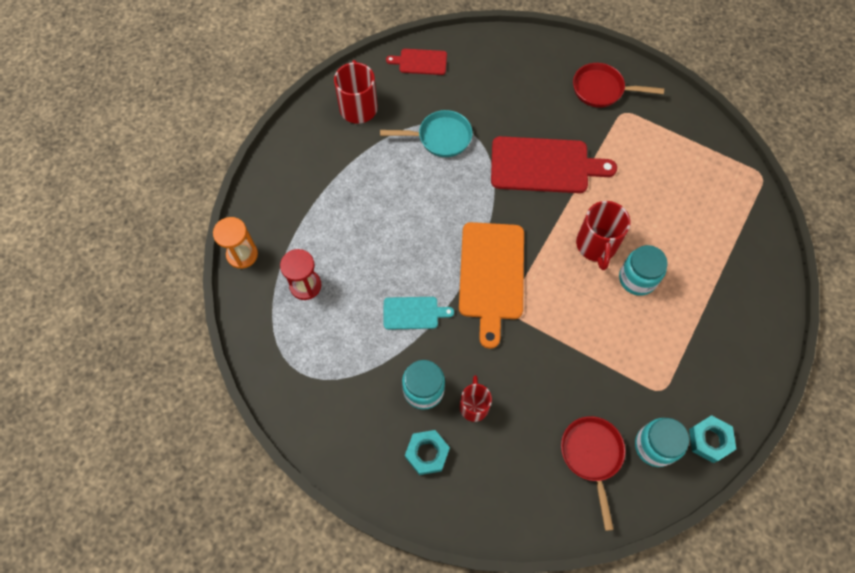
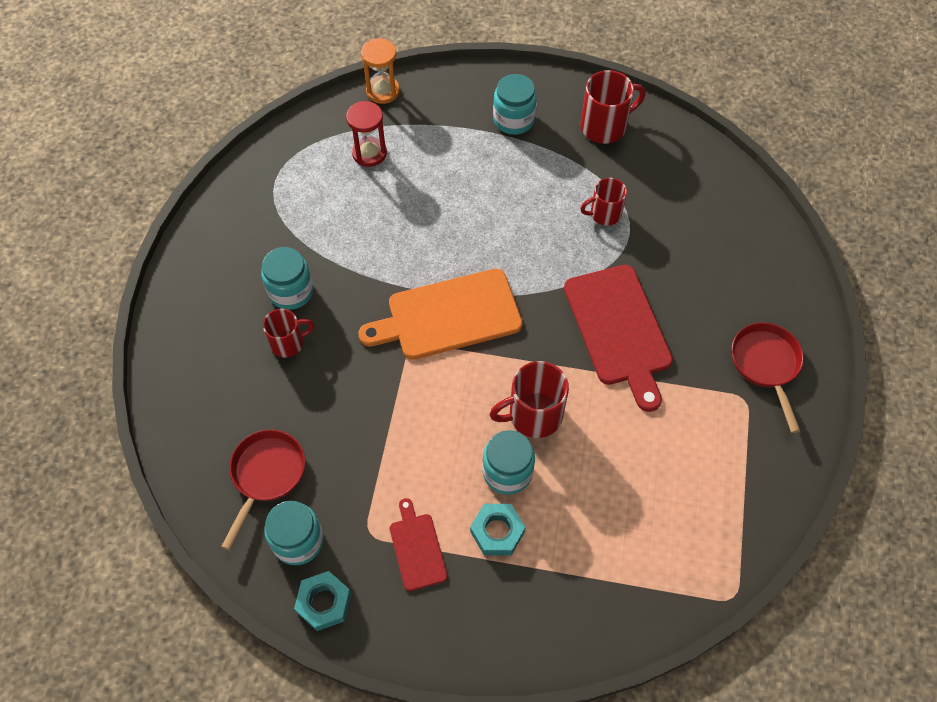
camera: 70 degrees right, 5 degrees down
(322, 166) = (513, 120): none -> turquoise jar
(413, 313) = (374, 256): turquoise cutting board -> none
(420, 62) = (698, 163): red cutting board -> red cutting board (417, 548)
(427, 453) = (223, 315): turquoise nut -> turquoise nut (497, 531)
(440, 137) = (604, 214): turquoise pan -> red mug
(592, 456) = (266, 475): red pan -> red pan turned 45 degrees counterclockwise

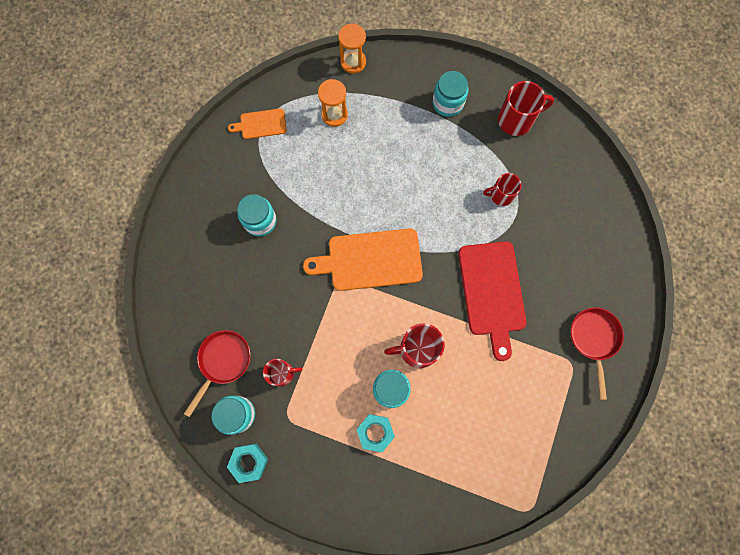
camera: 10 degrees right, 15 degrees up
(273, 177) = (261, 124): none -> orange cutting board
(288, 343) = (252, 262): red mug -> red mug (282, 373)
(369, 153) = (334, 115): red hourglass -> orange hourglass
(417, 548) = (318, 434): red cutting board -> none

